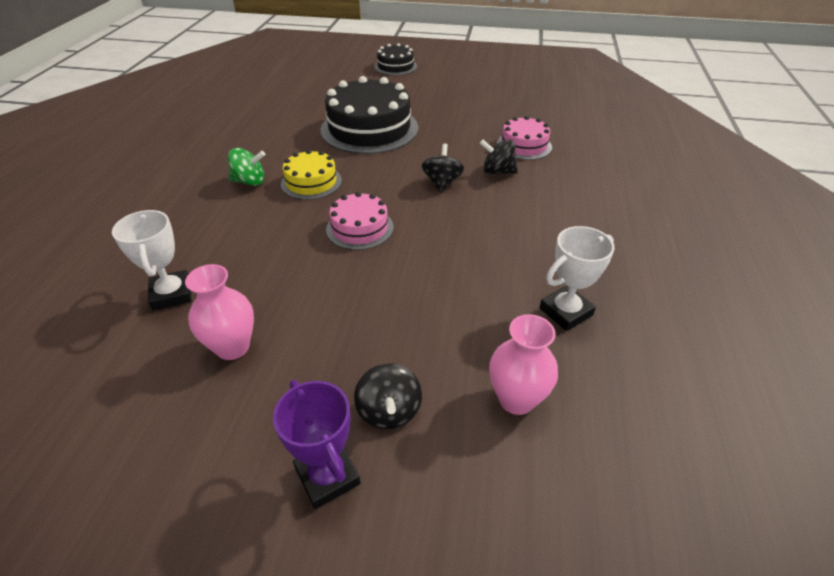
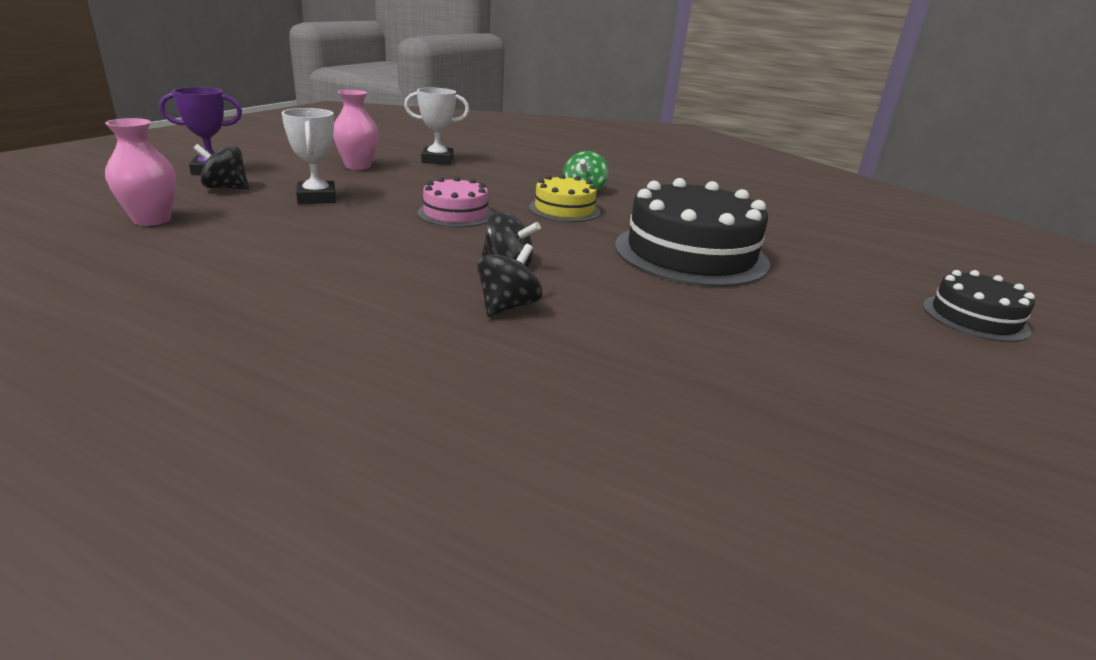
camera: 105 degrees right, 15 degrees down
(524, 145) = (581, 355): pink cake -> none
(565, 312) = (190, 264): white trophy -> white trophy (317, 198)

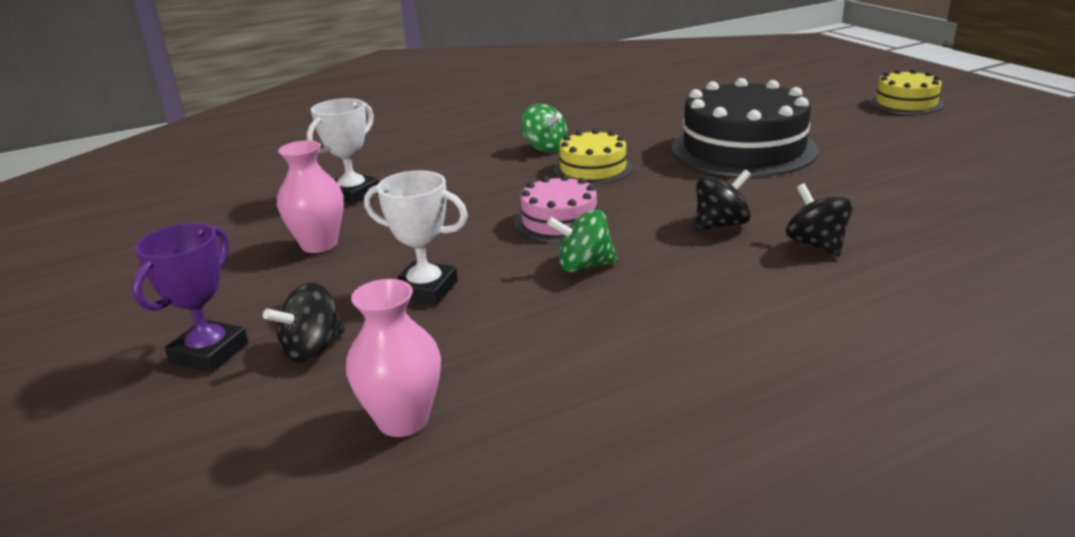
camera: 50 degrees left, 0 degrees up
(387, 231) = (584, 266): none -> green spinning top
(974, 318) = (906, 103): black cake -> yellow cake

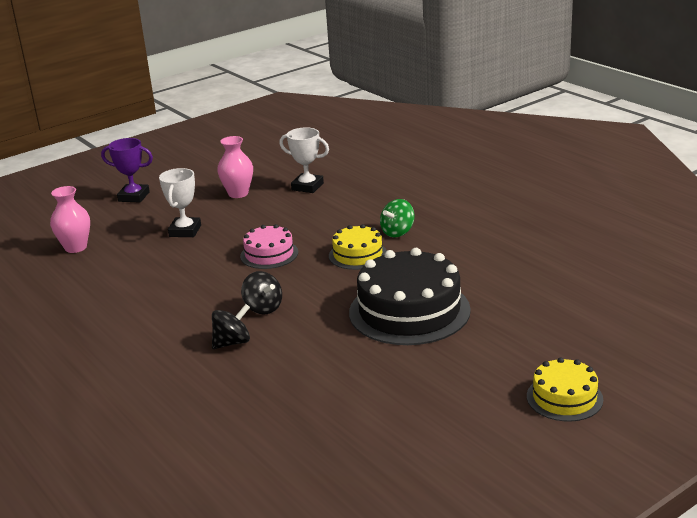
camera: 80 degrees right, 0 degrees up
(312, 349) = (133, 217): black spinning top -> none
(584, 266) = (208, 269): green spinning top -> none

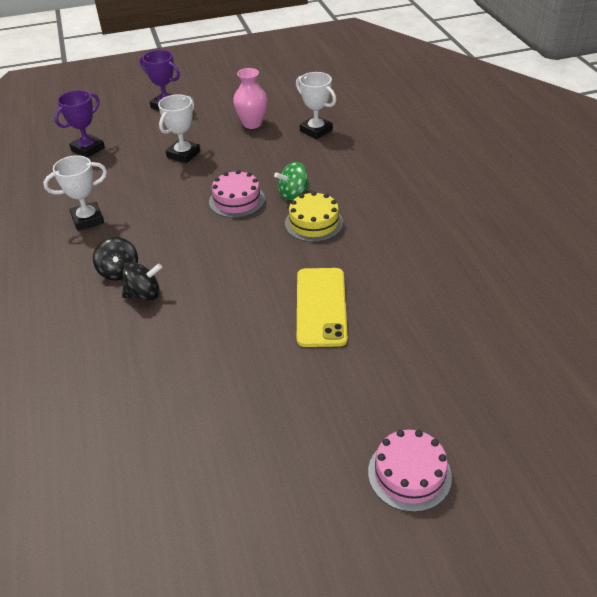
camera: 20 degrees right, 15 degrees up
(76, 247) = (88, 149): pink vase -> purple trophy
(124, 301) = (88, 219): none -> white trophy
(263, 308) = (194, 262): black spinning top -> black spinning top (119, 271)
(398, 232) = (366, 206): green spinning top -> green spinning top (293, 194)
(409, 311) = (321, 307): black cake -> yellow phone
(564, 398) = (409, 474): yellow cake -> pink cake

